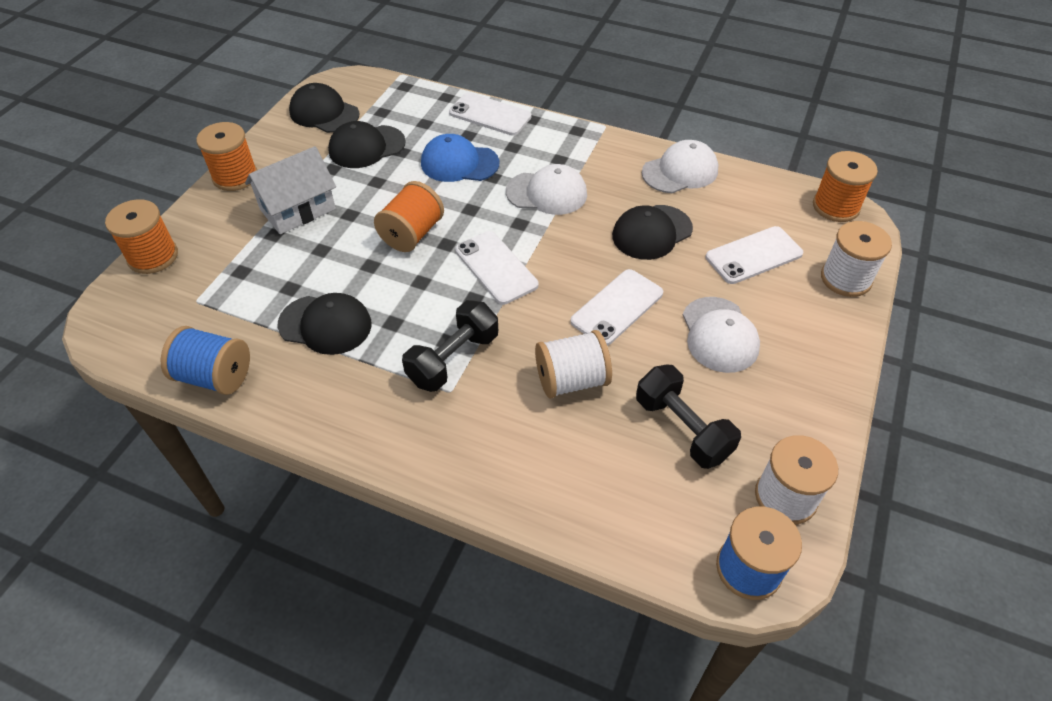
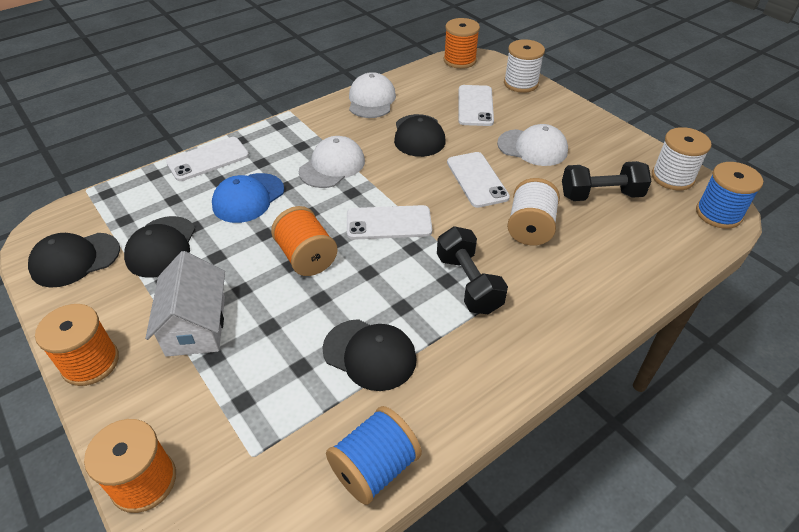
camera: 60 degrees left, 5 degrees down
(325, 324) = (370, 354): black cap -> black cap turned 75 degrees clockwise

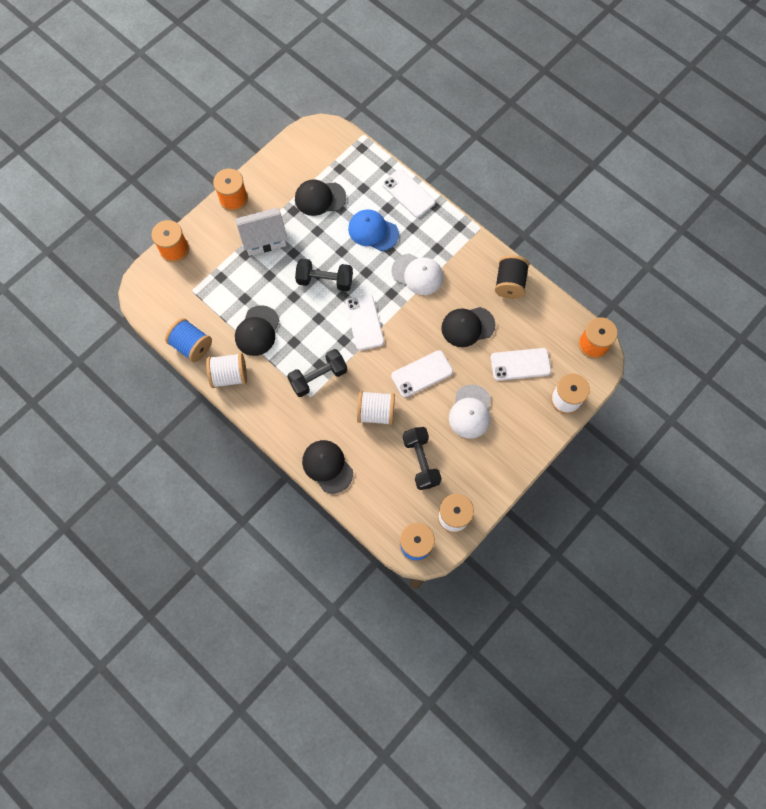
camera: 80 degrees right, 25 degrees up
(75, 260) = (302, 158): black cap -> black cap (327, 466)
(306, 257) = (325, 280): orange spool -> black dumbbell
(371, 100) = (509, 283): white cap -> black spool
(448, 407) = (229, 375): none -> white spool

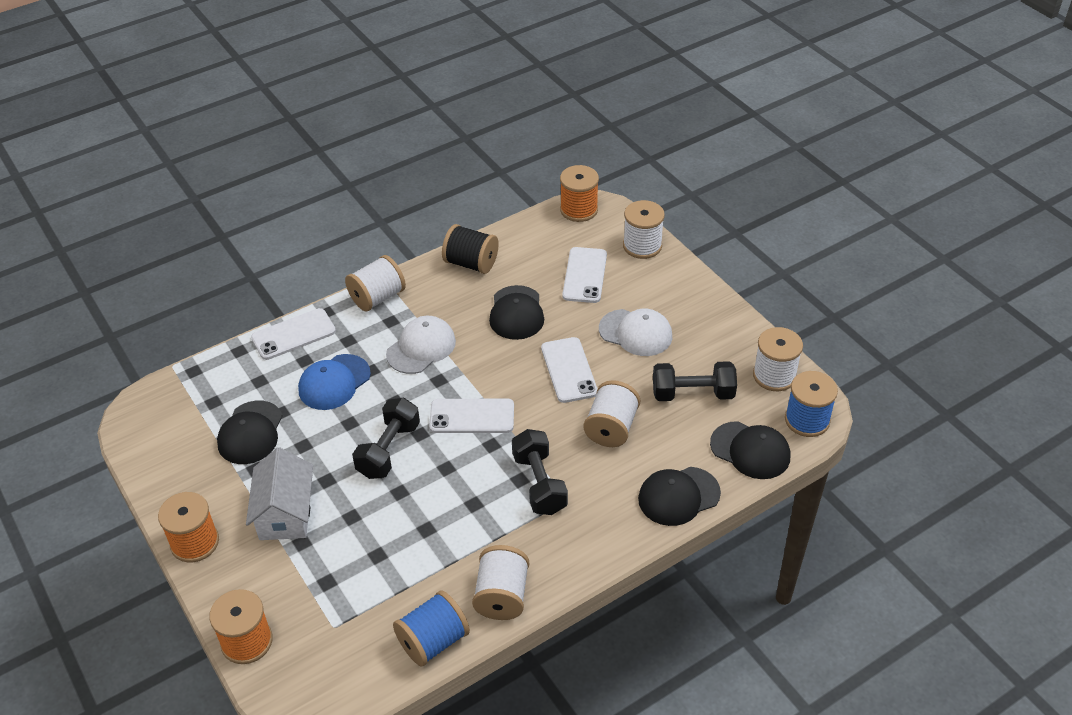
camera: 75 degrees left, 25 degrees down
(257, 331) = (439, 547): black cap -> black cap (750, 450)
(457, 233) = (377, 297): none -> white spool

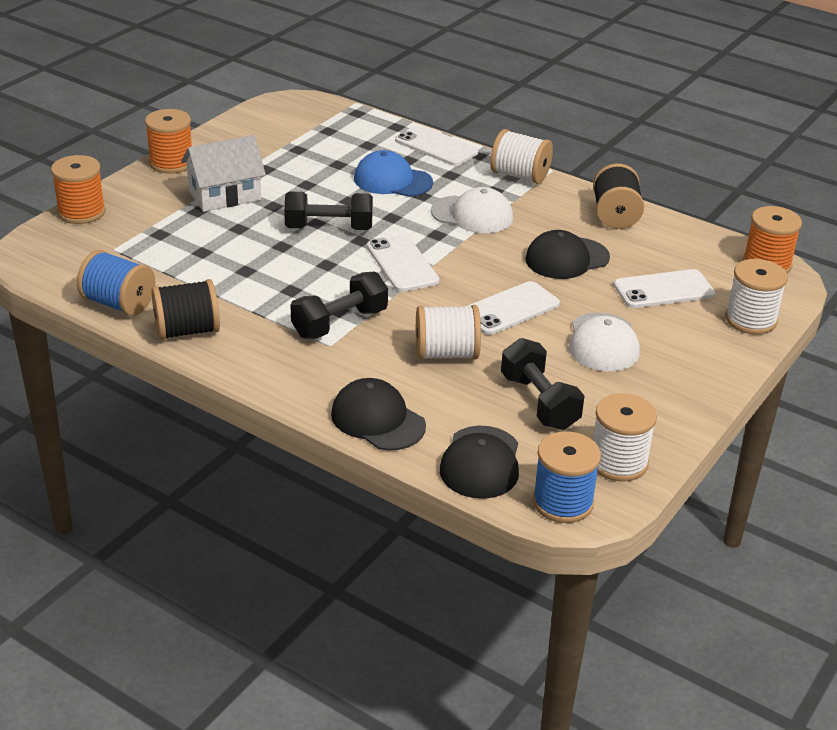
camera: 65 degrees right, 10 degrees down
(250, 433) = (304, 156): black cap -> none
(502, 596) = (187, 331): white spool -> black spool

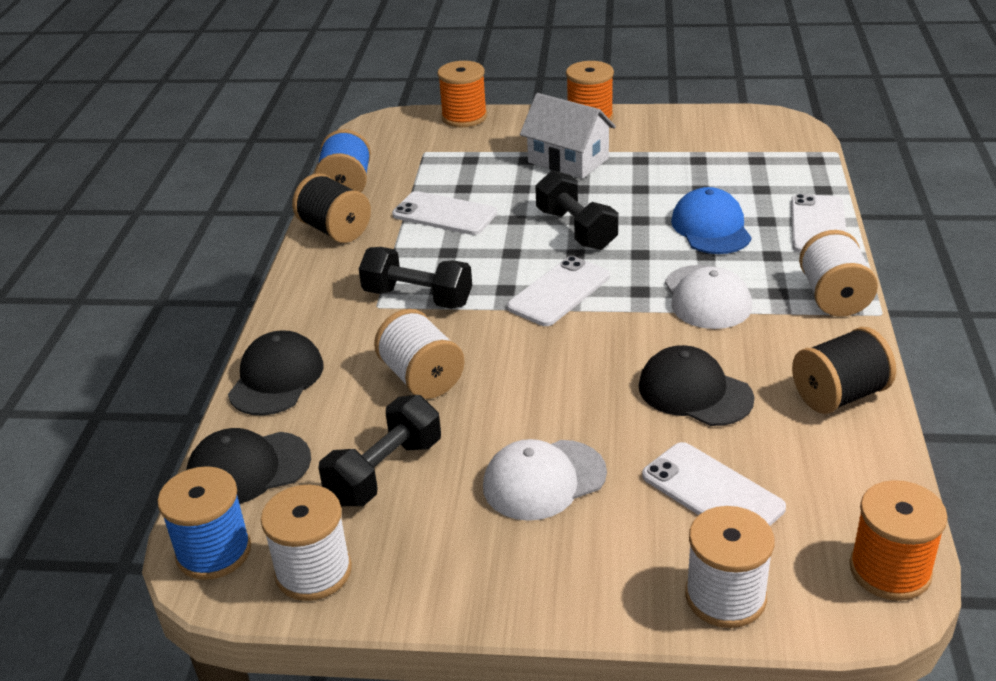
camera: 65 degrees right, 0 degrees up
(510, 309) = (546, 389): white phone -> white phone (444, 214)

